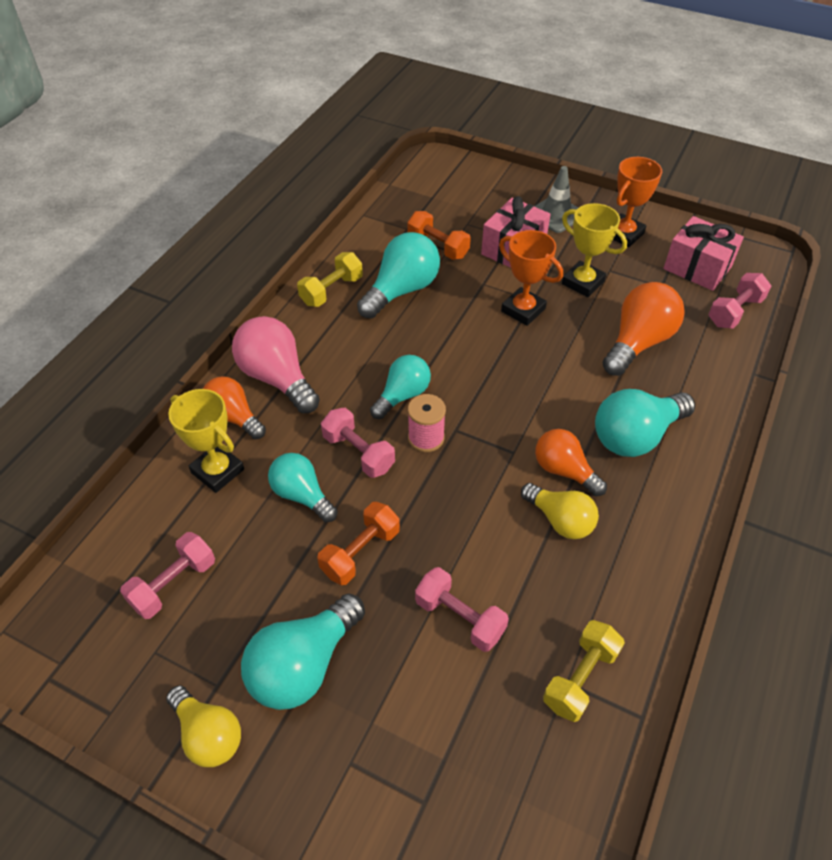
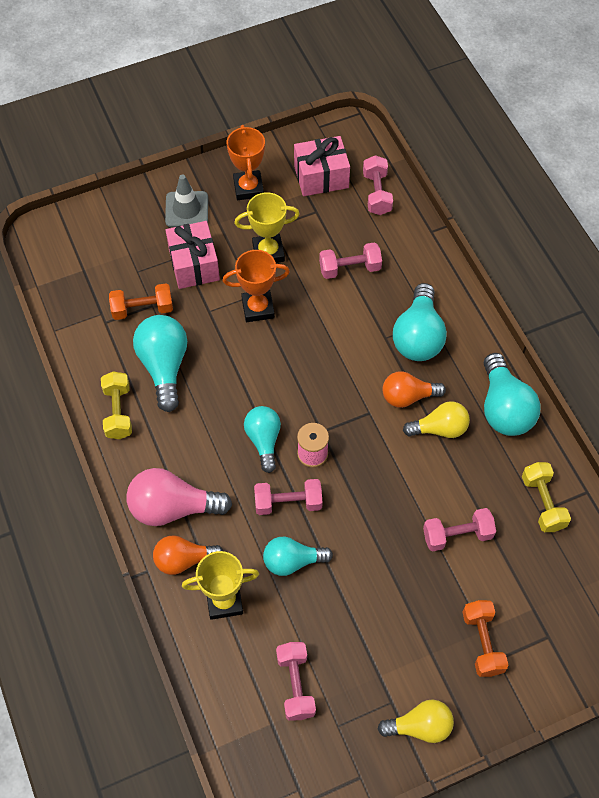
camera: 50 degrees left, 10 degrees up
(303, 665) = (417, 643): turquoise light bulb -> turquoise light bulb (504, 408)
(360, 552) = (367, 557): orange dumbbell -> orange dumbbell (482, 642)
(638, 342) = (350, 268): orange light bulb -> pink dumbbell

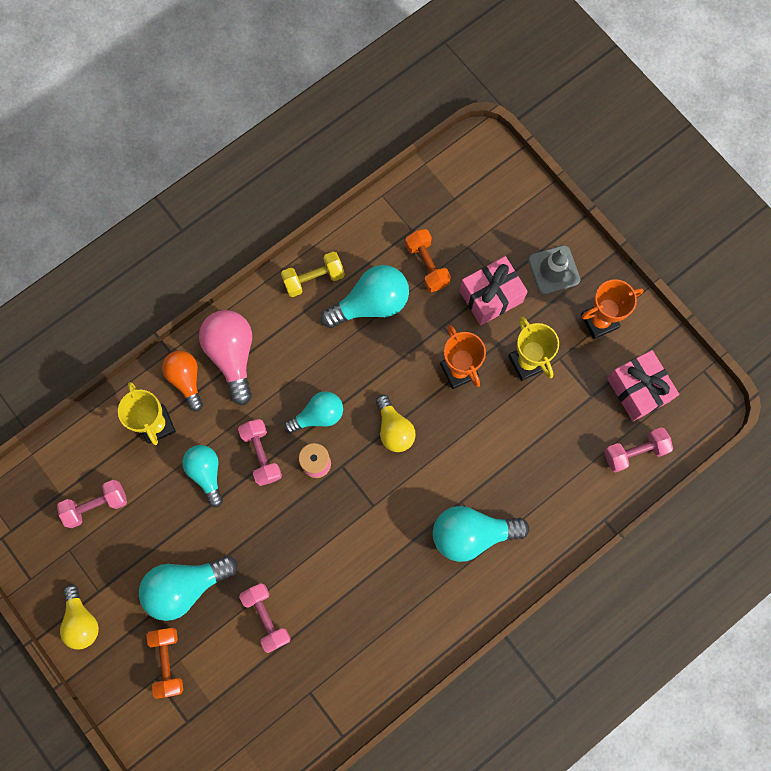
camera: 75 degrees right, 15 degrees up
(350, 268) = (532, 447): pink dumbbell -> none
(408, 396) = (400, 539): orange light bulb -> none
(439, 429) = (373, 577): yellow light bulb -> yellow light bulb (394, 429)
(482, 642) = (168, 661): orange dumbbell -> orange dumbbell turned 75 degrees counterclockwise
(504, 408) = (413, 637): turquoise light bulb -> turquoise light bulb (186, 586)
(542, 503) = (319, 694): yellow dumbbell -> none

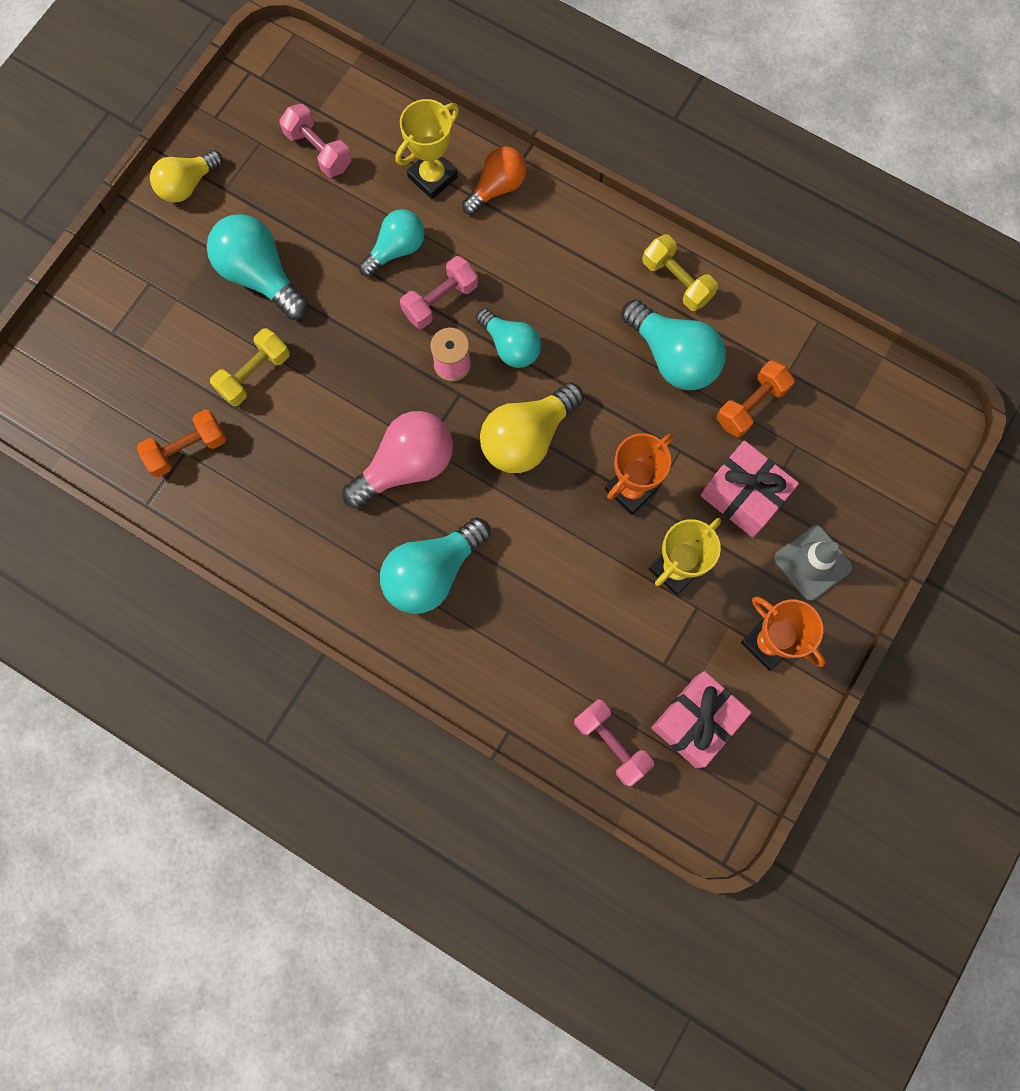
camera: 70 degrees right, 0 degrees up
(168, 661) = (171, 288): orange dumbbell -> orange dumbbell (187, 449)
(232, 355) = (545, 226): pink light bulb -> pink light bulb (406, 466)
(266, 617) = (254, 374): pink dumbbell -> yellow dumbbell
(394, 429) = (527, 438): yellow light bulb -> yellow light bulb, size x1.51
(471, 534) = (432, 573): turquoise light bulb -> turquoise light bulb turned 105 degrees counterclockwise

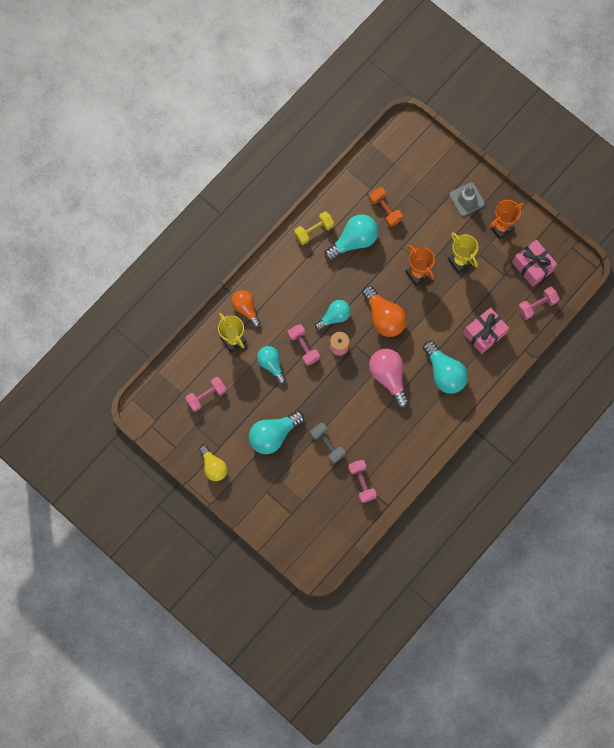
camera: 80 degrees left, 0 degrees up
(187, 449) = (362, 482): orange dumbbell -> pink dumbbell
(254, 374) = (327, 444): yellow dumbbell -> grey dumbbell
(527, 438) = (384, 317): yellow light bulb -> orange light bulb
(743, 496) = (429, 223): pink gift -> pink gift (484, 333)

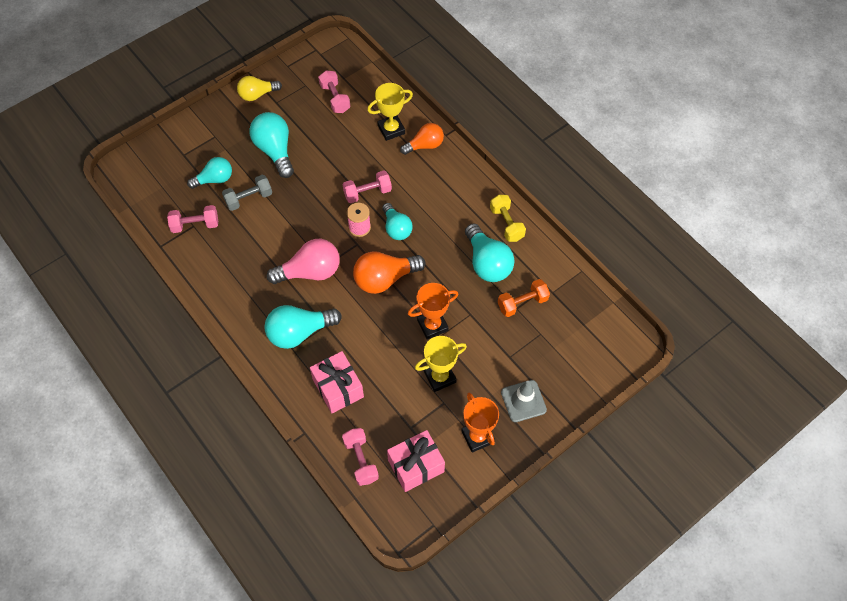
camera: 100 degrees right, 15 degrees down
(271, 364) = (355, 160): turquoise light bulb -> turquoise light bulb (214, 179)

